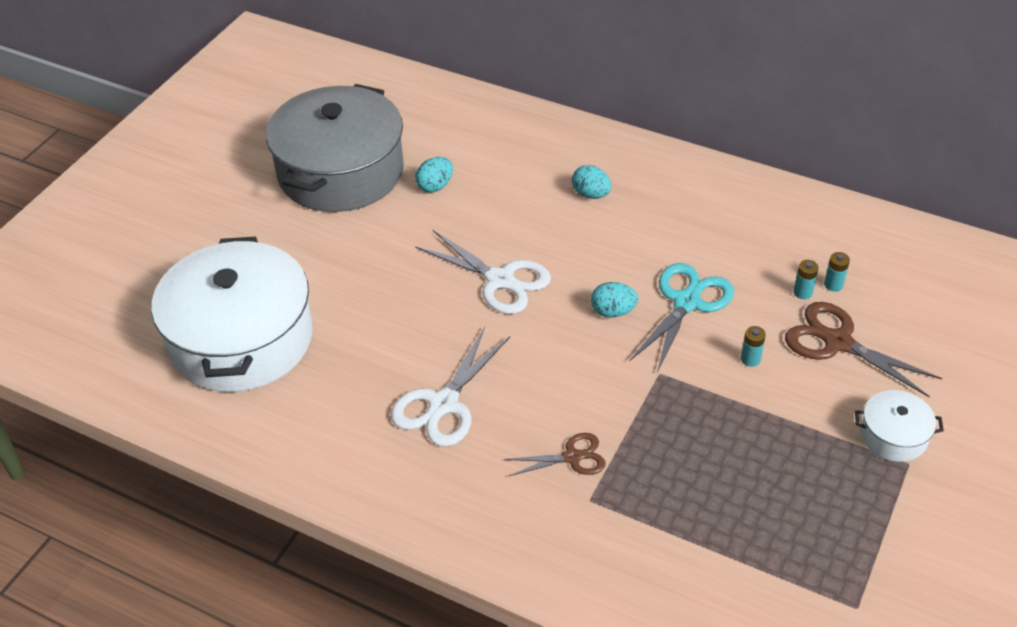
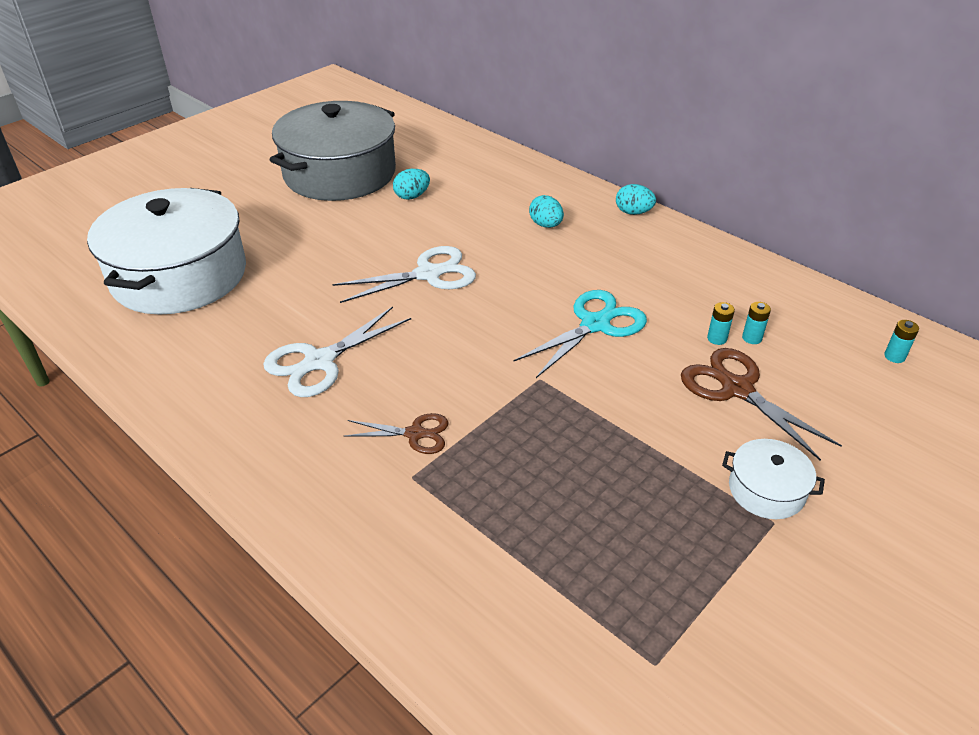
camera: 15 degrees right, 5 degrees down
(500, 280) = (428, 274): white scissors -> white scissors turned 75 degrees counterclockwise
(612, 311) = (519, 318): turquoise egg -> turquoise egg (633, 212)
(750, 359) = (638, 385): turquoise battery -> turquoise battery (894, 356)

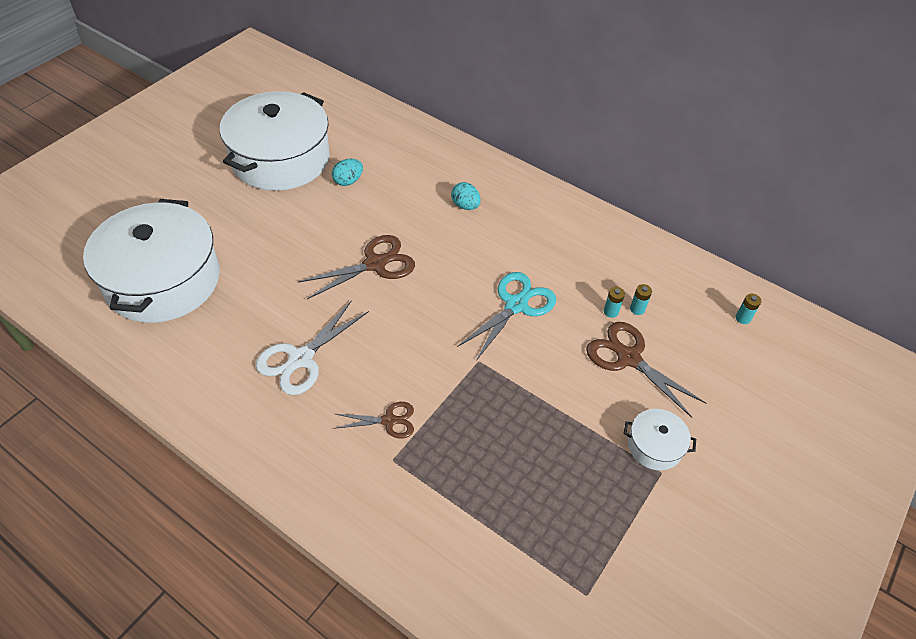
camera: 10 degrees left, 10 degrees up
(340, 173) = (280, 159): grey pot -> white pot
(428, 274) = (375, 264): white scissors -> brown scissors
(633, 212) = (535, 188): turquoise egg -> none

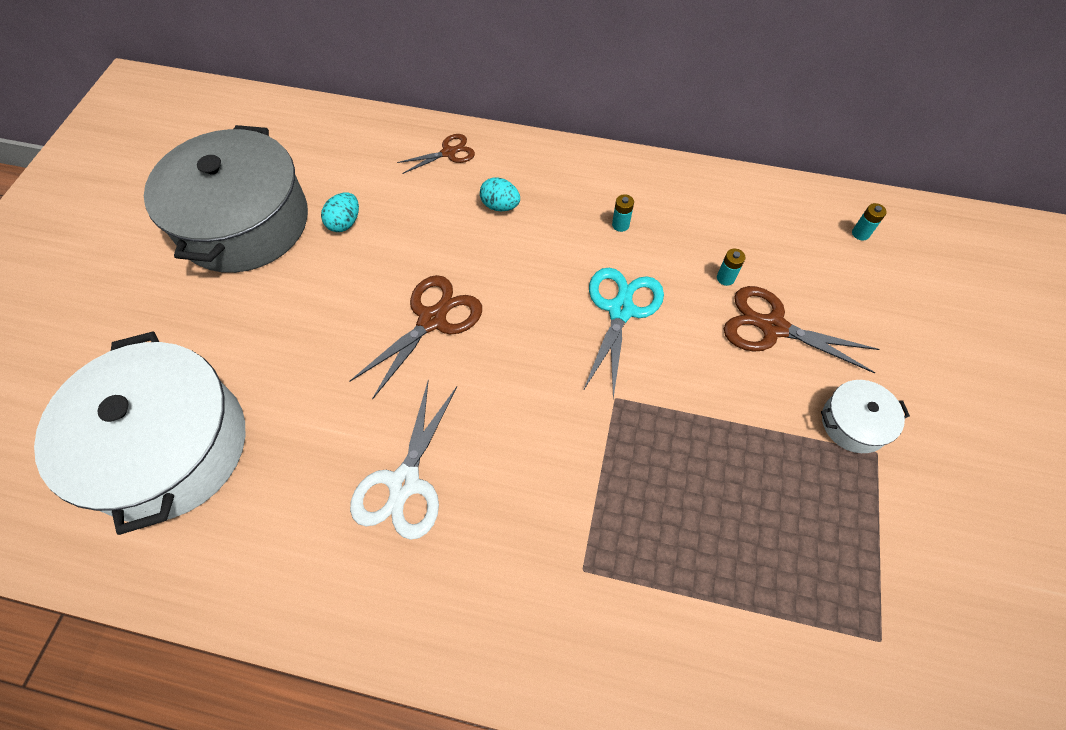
camera: 20 degrees left, 10 degrees up
(280, 159) = (244, 222): white pot -> grey pot
(389, 421) = (553, 520): brown scissors -> brown scissors (449, 153)
(637, 309) = (751, 264): turquoise battery -> turquoise battery (620, 225)

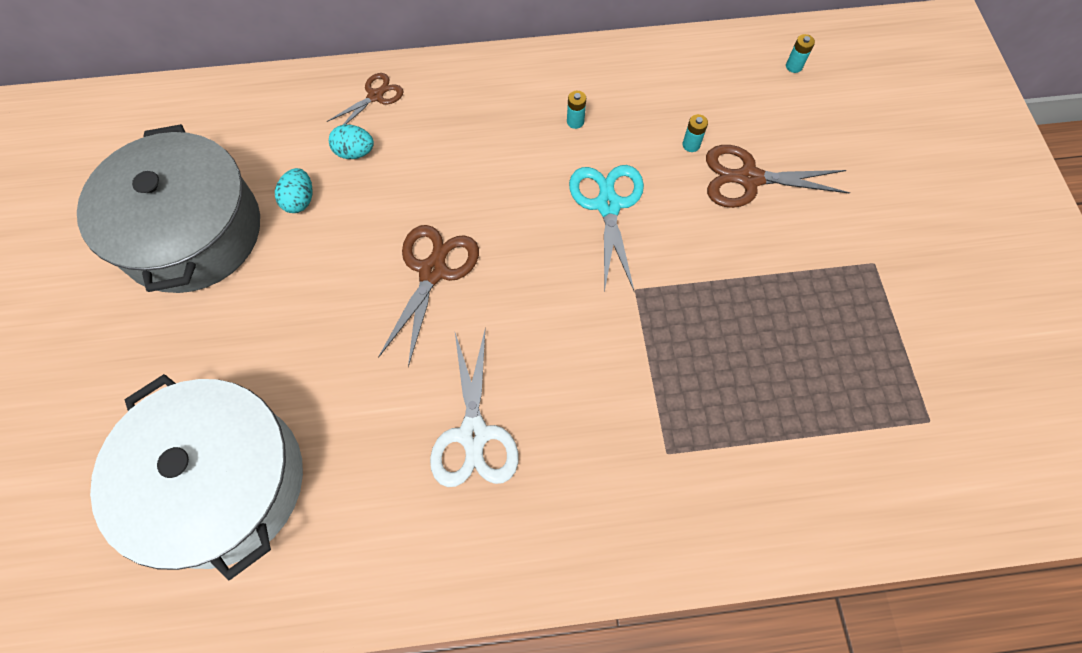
camera: 20 degrees left, 5 degrees up
(500, 206) = (451, 136): turquoise egg -> turquoise egg (355, 152)
(854, 423) = (847, 243): white pot -> none

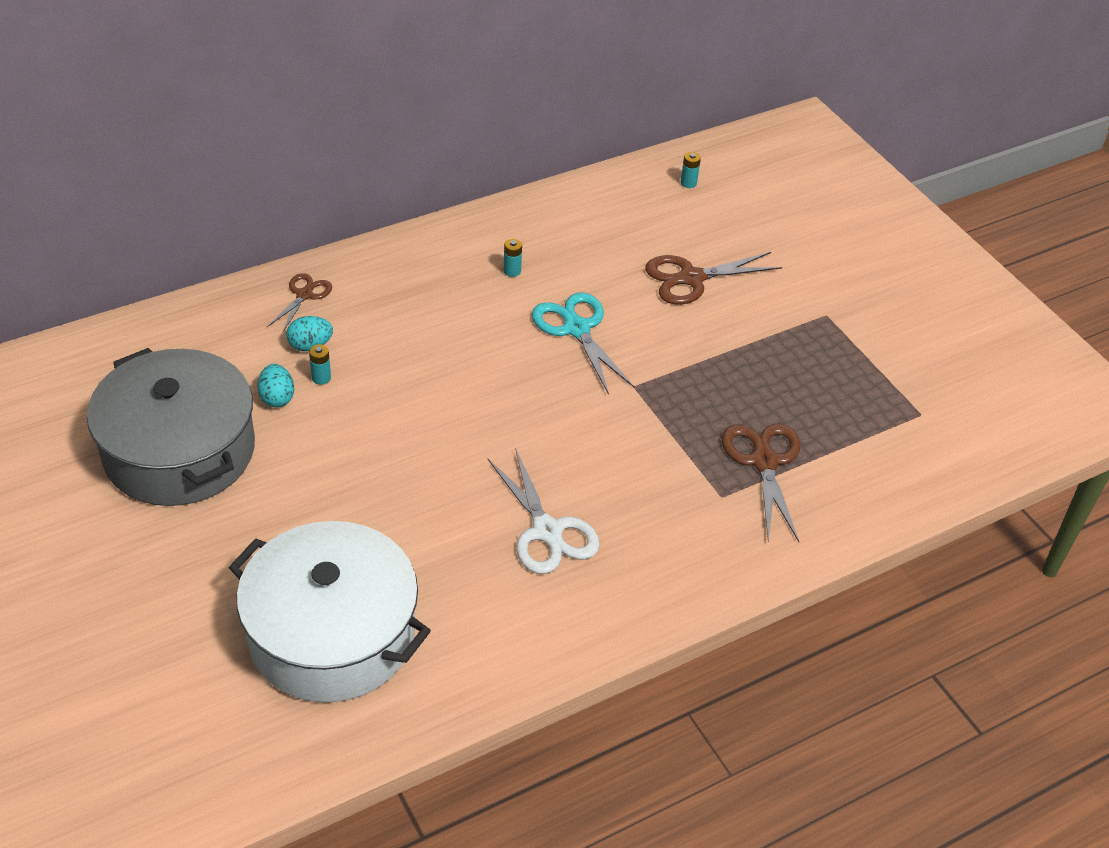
camera: 25 degrees left, 20 degrees down
(433, 271) = (441, 420): brown scissors -> brown scissors (764, 461)
(691, 145) = (627, 265): turquoise battery -> turquoise battery (321, 378)

